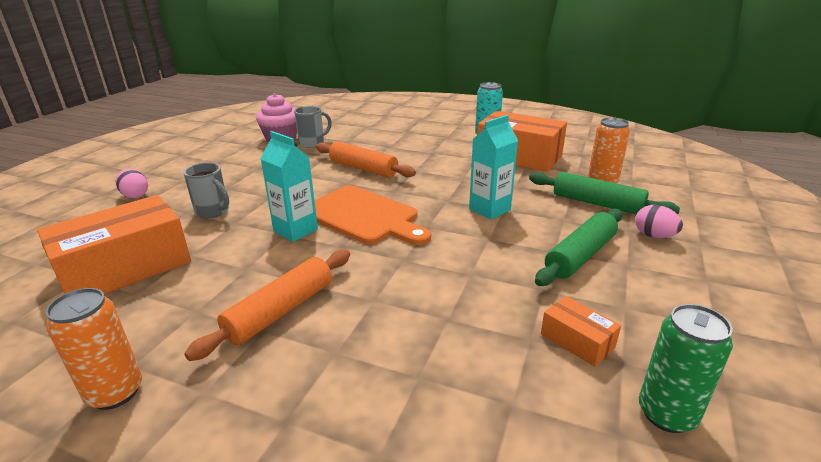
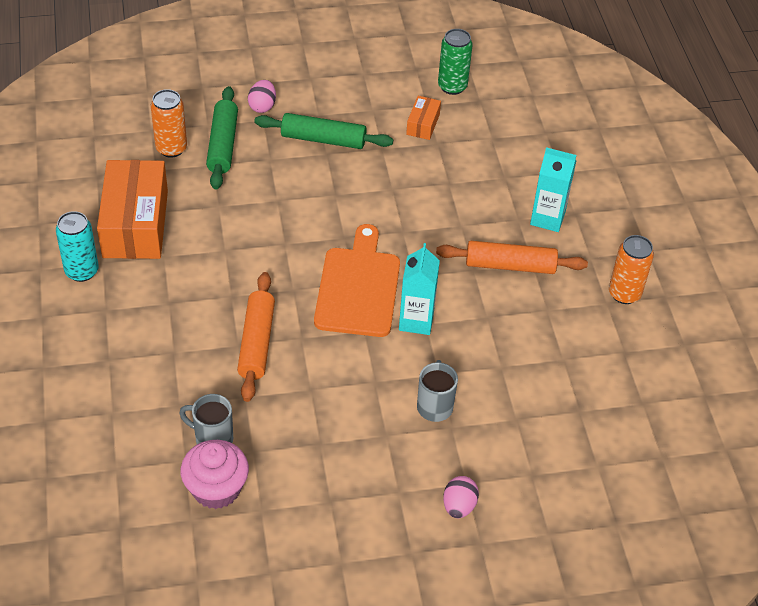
camera: 125 degrees left, 20 degrees up
(125, 268) = (549, 394): orange box -> none
(489, 209) = (284, 208): turquoise carton -> turquoise carton (547, 218)

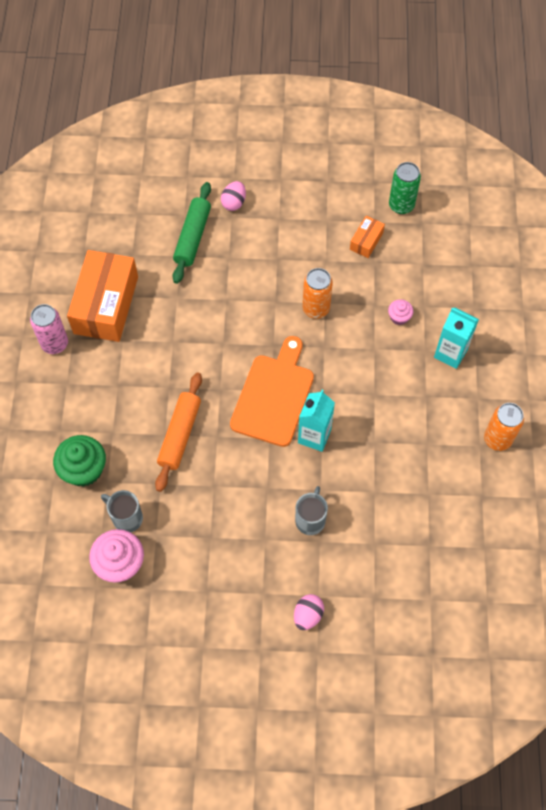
camera: 15 degrees right, 15 degrees up
(82, 271) = (55, 344): turquoise can -> pink can
(147, 396) = (84, 469): none -> green cupcake
(171, 148) = (149, 235): orange can -> orange can (316, 309)
(323, 139) = (278, 244): green rolling pin -> none
(480, 191) = (399, 317): none -> pink cupcake
(510, 265) = (406, 395): orange rolling pin -> none

